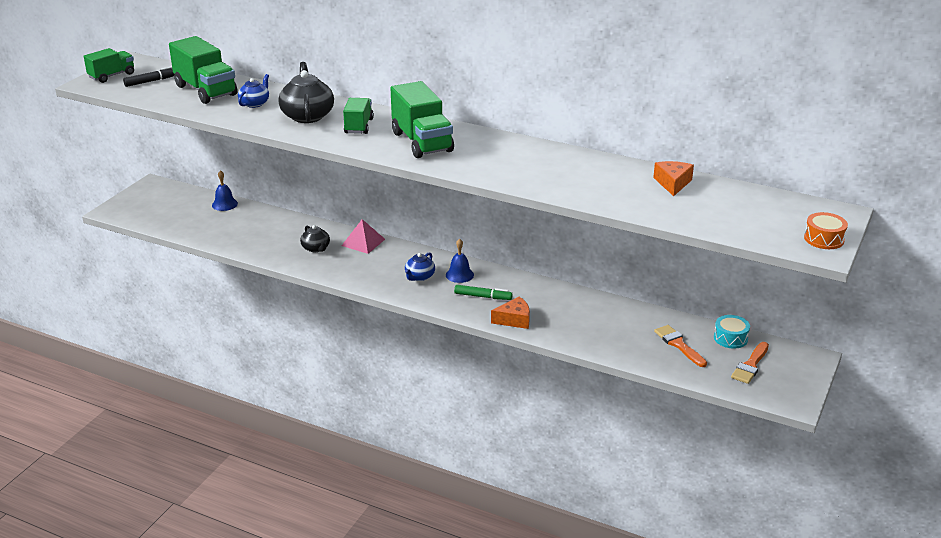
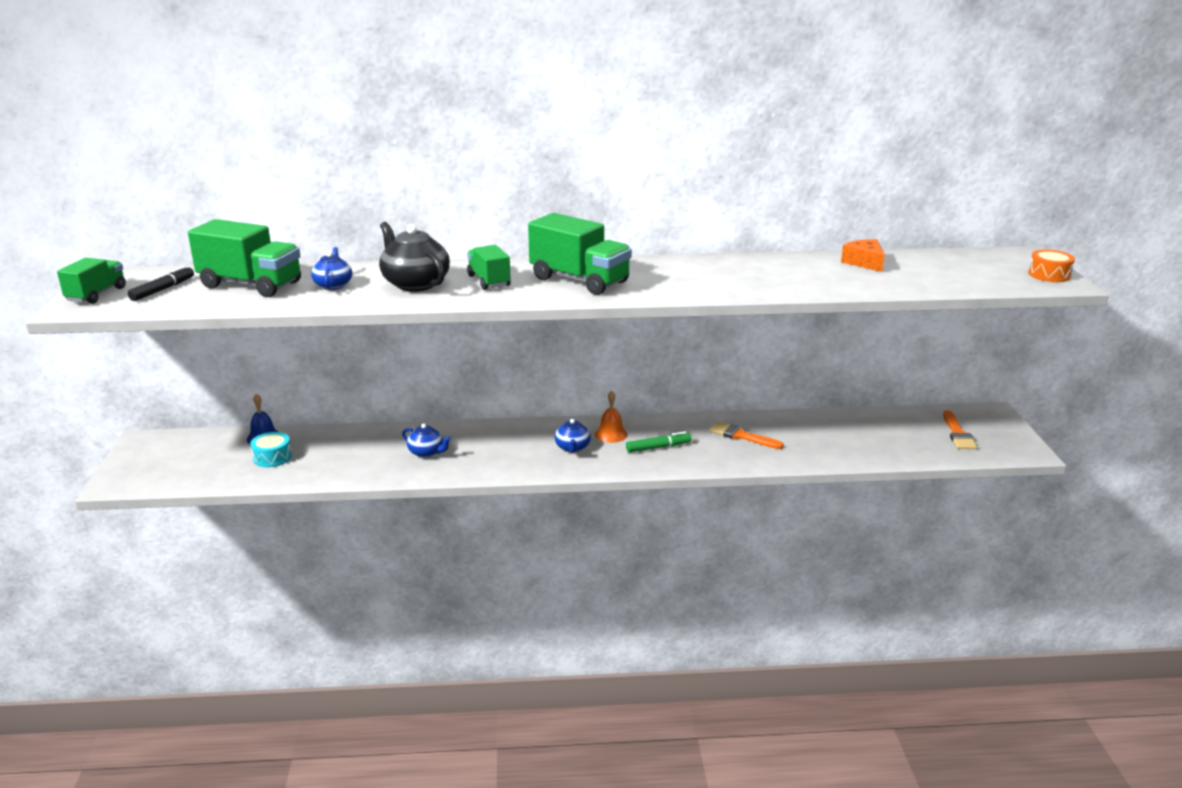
camera: 30 degrees left, 5 degrees down
(316, 248) = (427, 452): black teapot -> blue teapot
(363, 242) = (473, 432): pink pyramid -> none
(459, 275) = (611, 434): blue bell -> orange bell
(514, 320) = (714, 459): orange cheese -> none
(678, 344) = (881, 435): orange brush -> orange brush (741, 436)
(730, 338) = (914, 416): turquoise drum -> turquoise drum (272, 457)

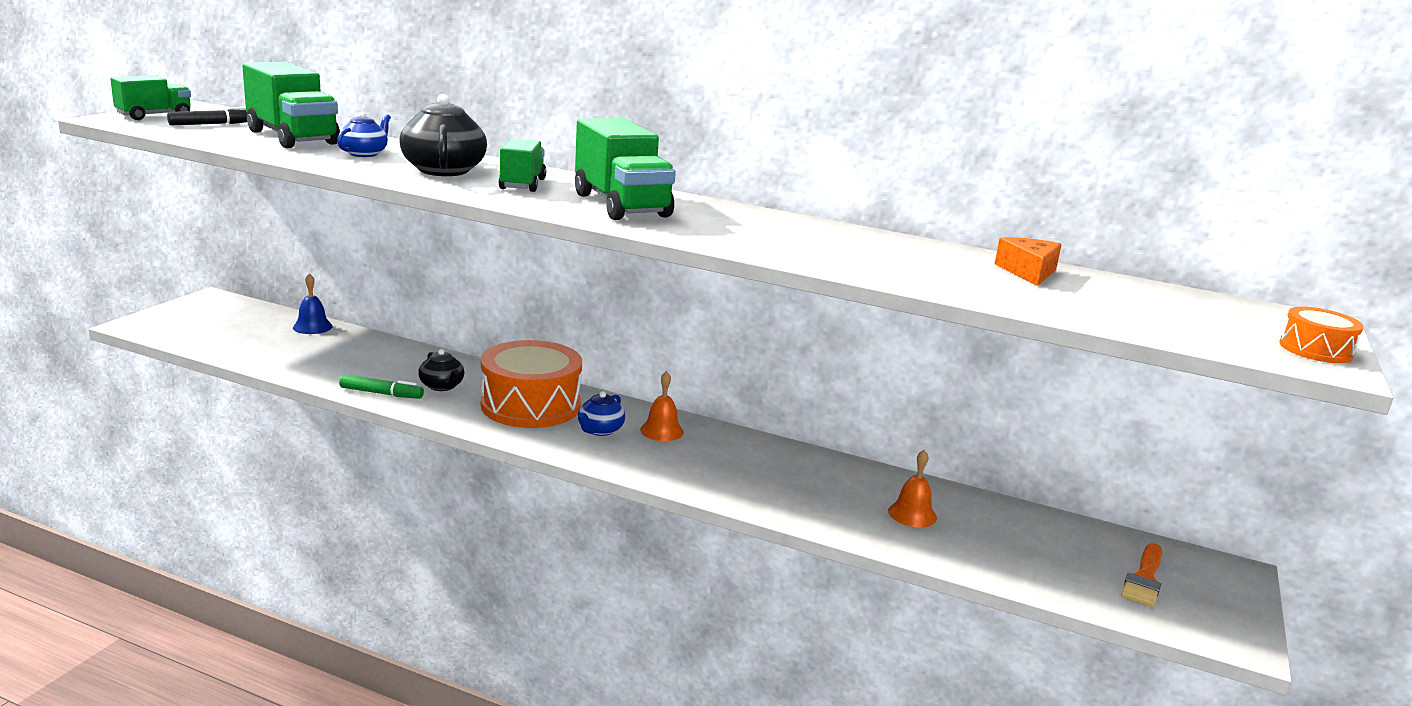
camera: 25 degrees right, 5 degrees down
(272, 457) = (295, 345): turquoise drum -> none
(427, 452) = (442, 386): blue teapot -> black teapot
(505, 445) = (530, 405): none -> orange drum
(658, 447) = (700, 461): green marker -> green marker (381, 393)
(741, 436) = (820, 483): orange brush -> none
(811, 438) = (912, 514): none -> orange bell

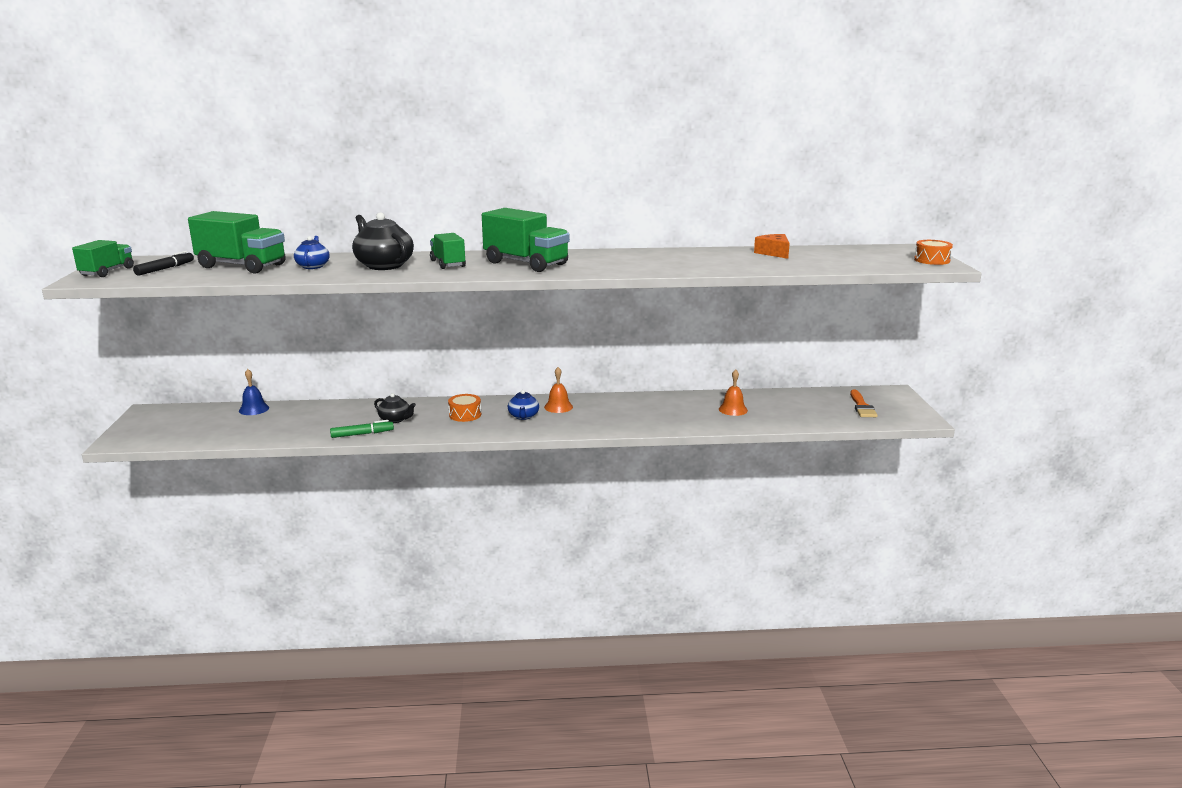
camera: 25 degrees left, 0 degrees up
(530, 405) = (465, 415): orange drum -> orange drum, size x0.47

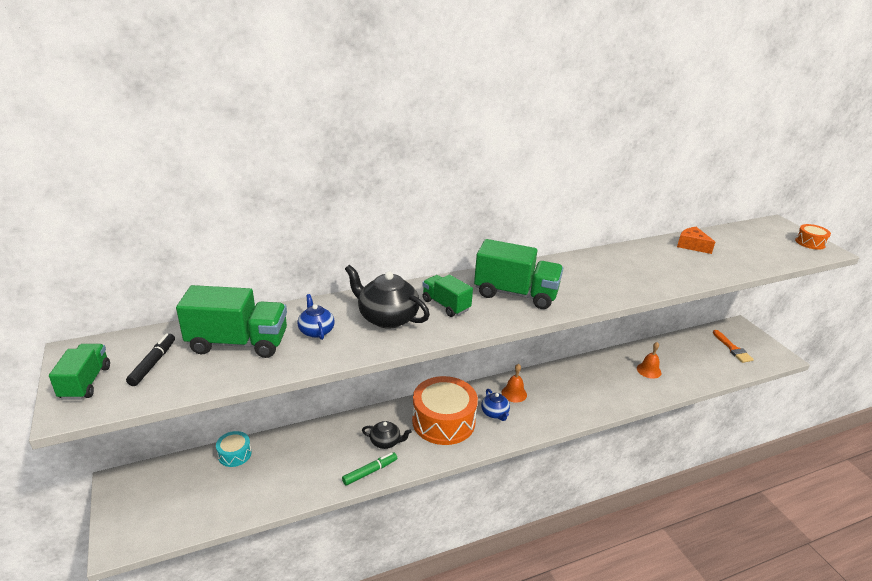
camera: 20 degrees left, 10 degrees up
(254, 409) = (234, 454): blue bell -> turquoise drum
(465, 415) = (443, 421): orange drum -> orange drum, size x2.13

